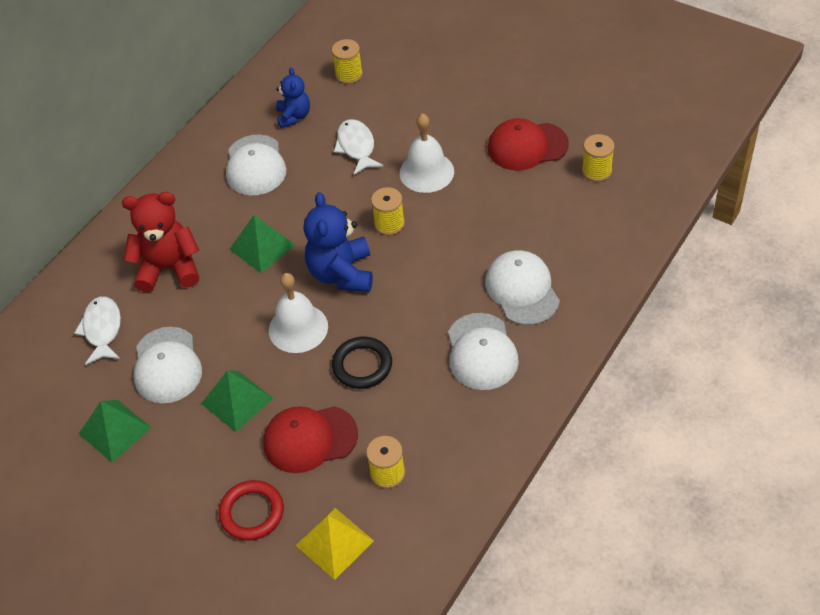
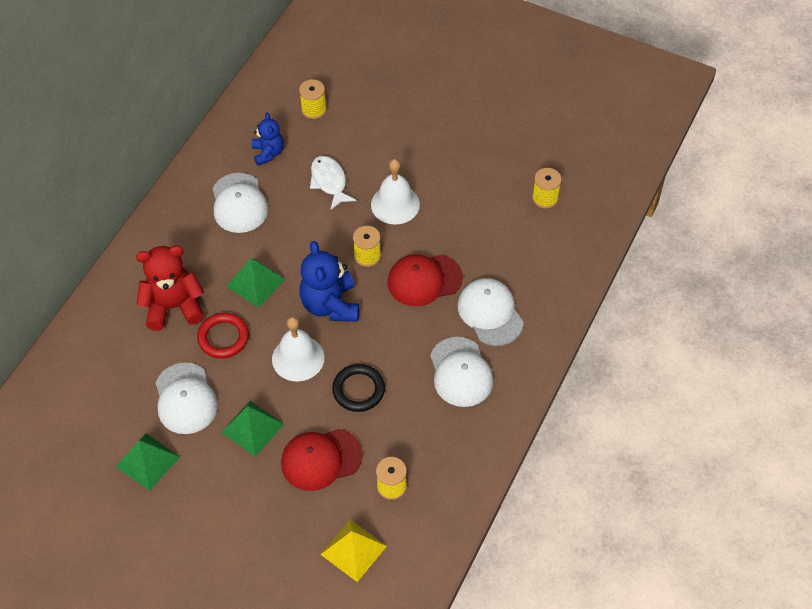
camera: 10 degrees left, 5 degrees up
(102, 330) = (121, 368): white fish -> none
(252, 512) = (279, 528): red ring -> red ring (223, 337)
(527, 146) = (482, 176): red cap -> red cap (424, 280)

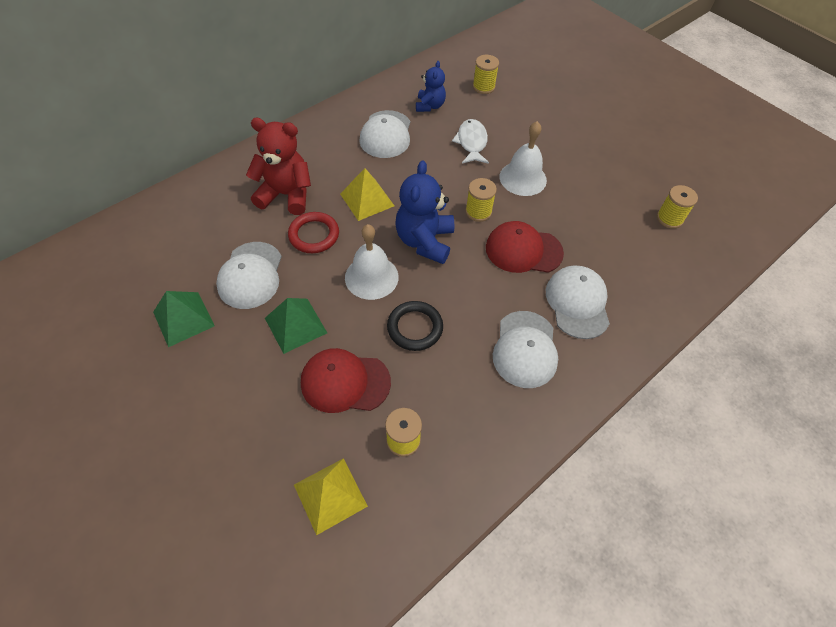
camera: 20 degrees right, 0 degrees up
(255, 282) = (367, 200): green pyramid -> yellow pyramid

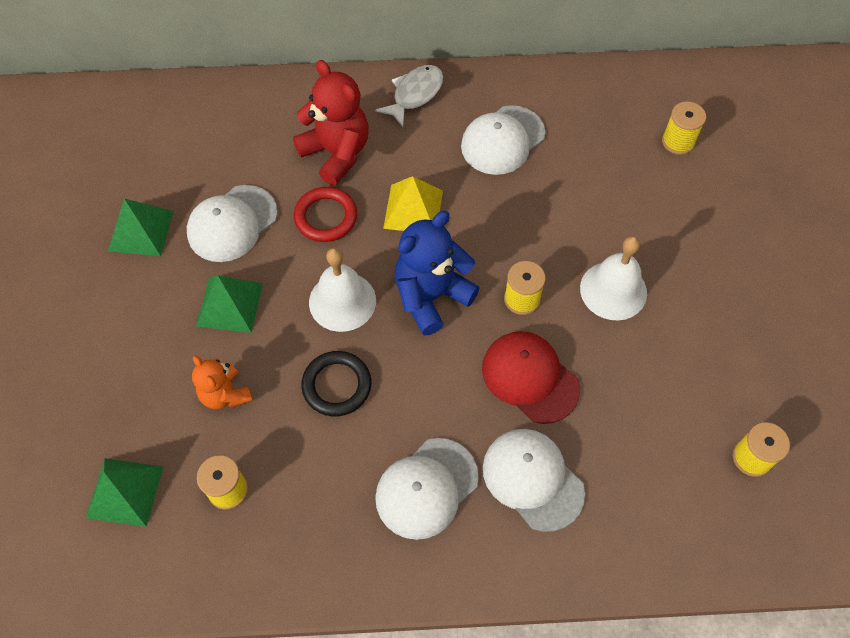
camera: 40 degrees right, 5 degrees up
(330, 495) = (125, 492): yellow pyramid -> green pyramid
(345, 382) = (225, 394): red cap -> orange teddy bear
(430, 106) = (587, 131): blue teddy bear -> none
(471, 143) = (593, 208): white fish -> white fish (415, 94)
(577, 303) = (532, 479): white cap -> white cap turned 75 degrees counterclockwise

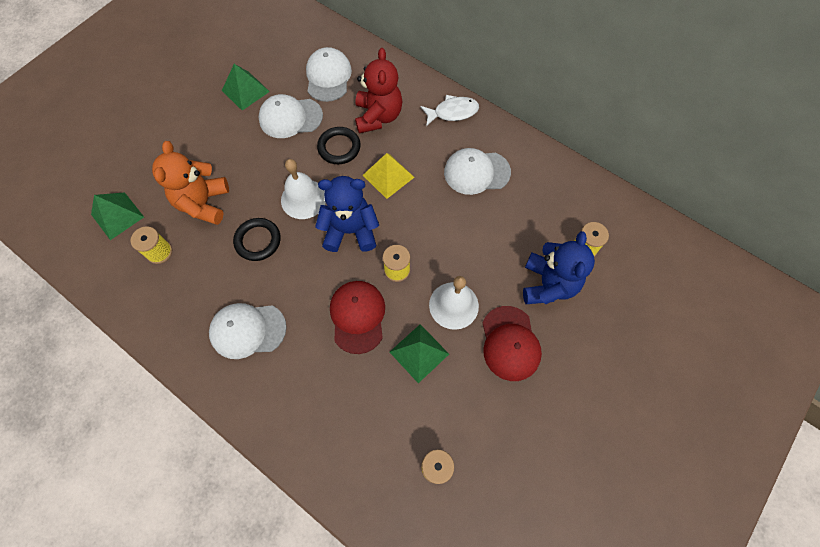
camera: 40 degrees right, 5 degrees up
(225, 394) = (204, 203): orange teddy bear -> orange teddy bear, size x1.66
(229, 304) = (249, 159): green pyramid -> green pyramid (419, 353)
(326, 217) = (339, 147): red ring -> black ring
(532, 479) = (304, 372): white cap -> white cap (328, 77)
(680, 201) = (548, 284): none -> blue teddy bear
(701, 285) = (510, 343): none -> red cap

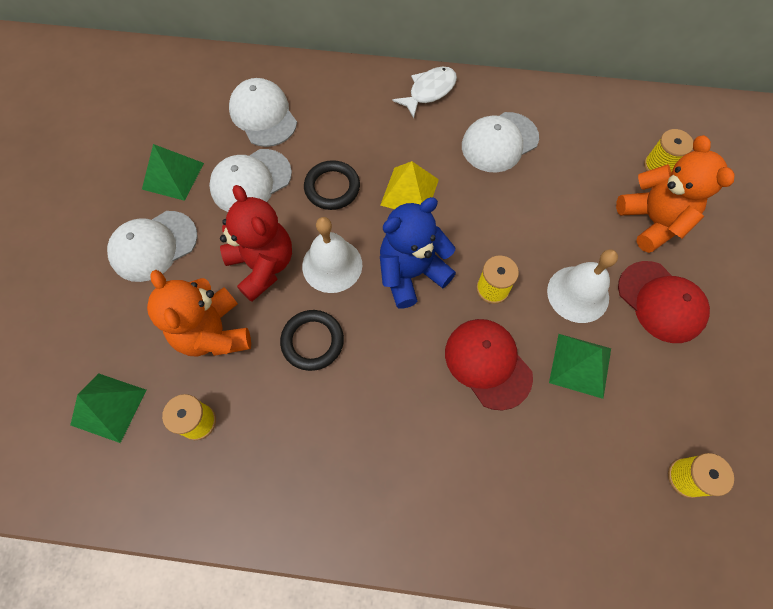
camera: 30 degrees left, 0 degrees up
(248, 330) = (375, 452): white cap -> white cap (153, 246)
(378, 116) = (352, 133): red teddy bear -> red teddy bear (263, 265)
(548, 284) = (652, 221): blue teddy bear -> orange teddy bear

